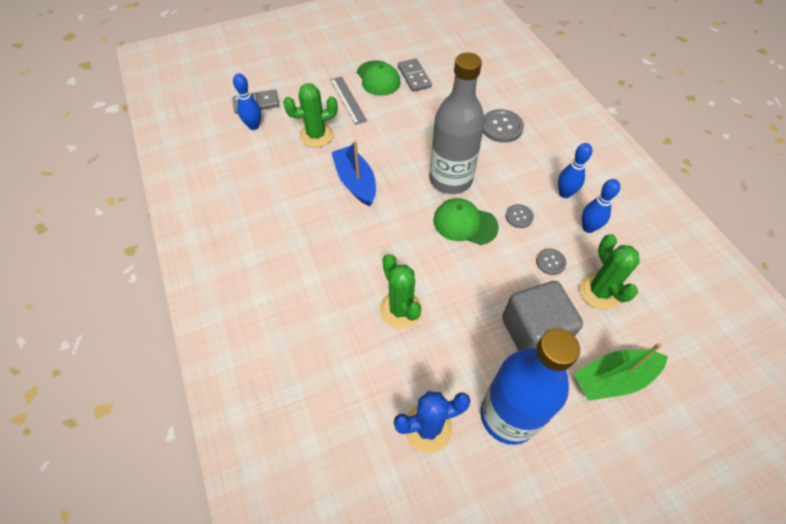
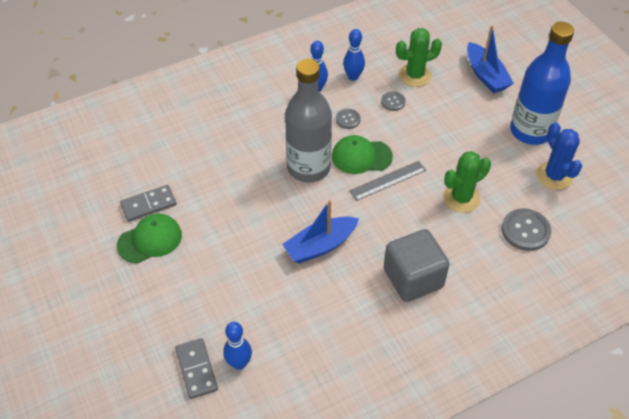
camera: 95 degrees left, 5 degrees down
(316, 135) = (252, 292): green cactus -> none
(348, 100) = (189, 267): grey ruler -> grey ruler (388, 180)
(465, 223) = (361, 156): green cap -> green cap turned 75 degrees clockwise
(501, 127) = (232, 129): grey button -> grey button (525, 230)
(533, 331) = (459, 115): grey cube -> grey cube (413, 278)
(613, 379) = (486, 75): green boat -> blue boat

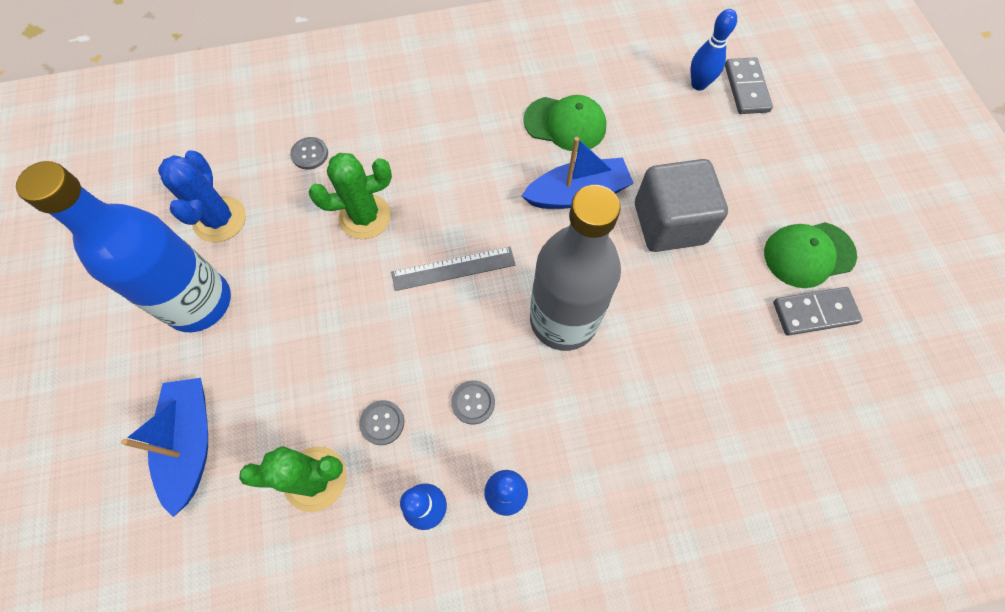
camera: 165 degrees left, 15 degrees up
(361, 156) = (476, 320): green cap -> green cap (565, 124)
(413, 278) = (476, 128): grey cube -> grey cube (669, 223)
(525, 230) = (310, 154): grey button -> grey button, size x0.58

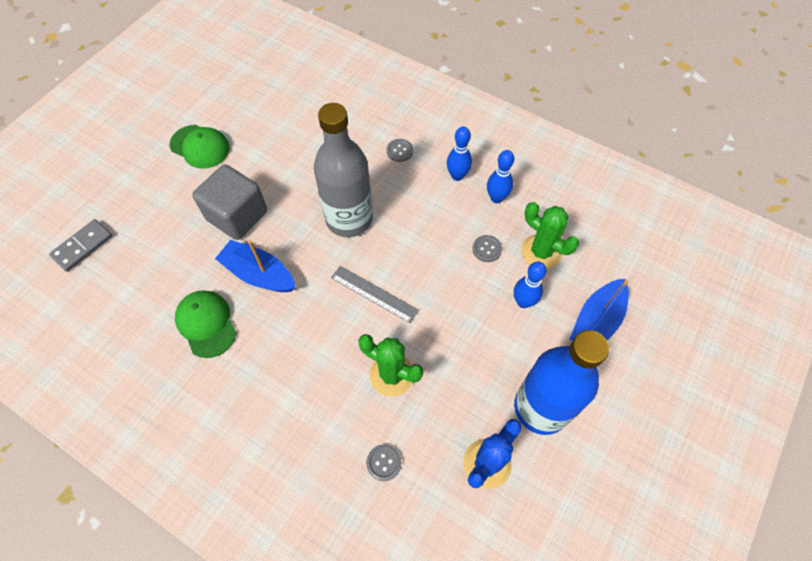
camera: 135 degrees left, 5 degrees down
(473, 402) = (434, 221): grey button -> grey button (399, 151)
(698, 84) = (100, 274): blue bowling pin -> blue bowling pin (523, 302)
(814, 313) = (237, 126): grey domino -> none

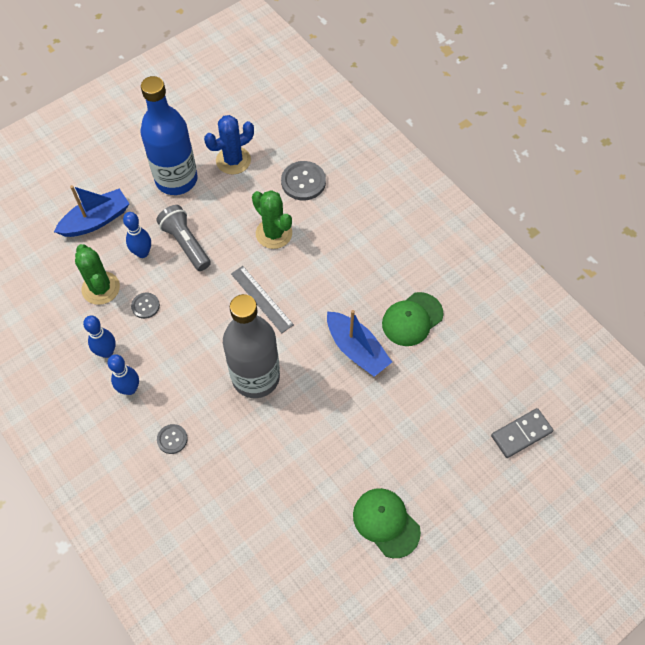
camera: 160 degrees left, 0 degrees up
(206, 324) = (412, 319): green cap -> green cap turned 60 degrees clockwise
(237, 216) = (363, 417): grey cube -> none
(384, 463) = (303, 182): grey button -> grey button, size x1.73
(484, 328) = (186, 243): none -> grey flashlight

